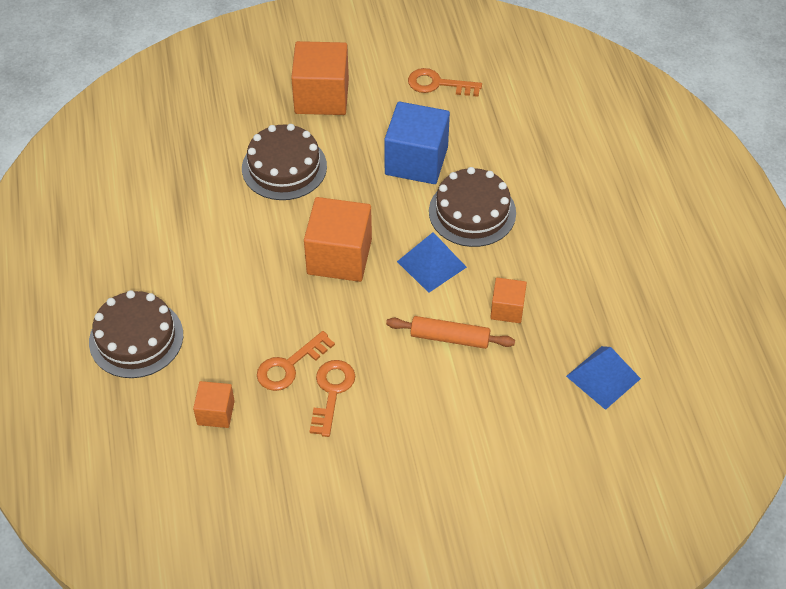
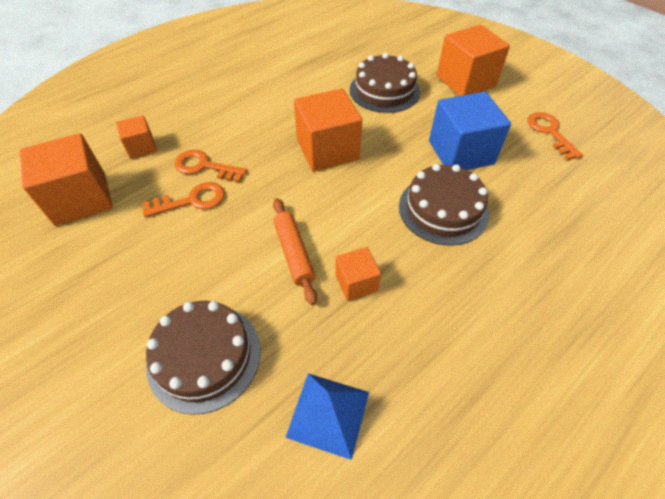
camera: 60 degrees right, 0 degrees up
(136, 338) = (187, 88): brown cake -> brown cake (204, 356)
(262, 487) = (81, 199): none -> orange cube
(431, 264) = (364, 207): blue pyramid -> none

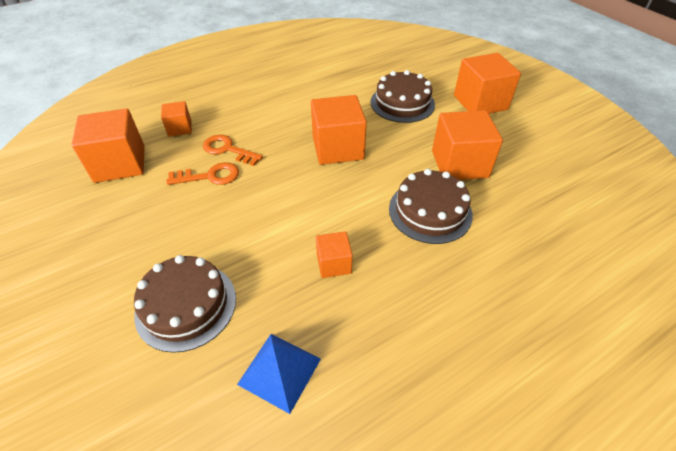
camera: 10 degrees right, 5 degrees down
(294, 253) = (285, 231): orange rolling pin -> none
(460, 152) = (459, 164): blue cube -> orange cube
(550, 132) = (550, 156): orange key -> none

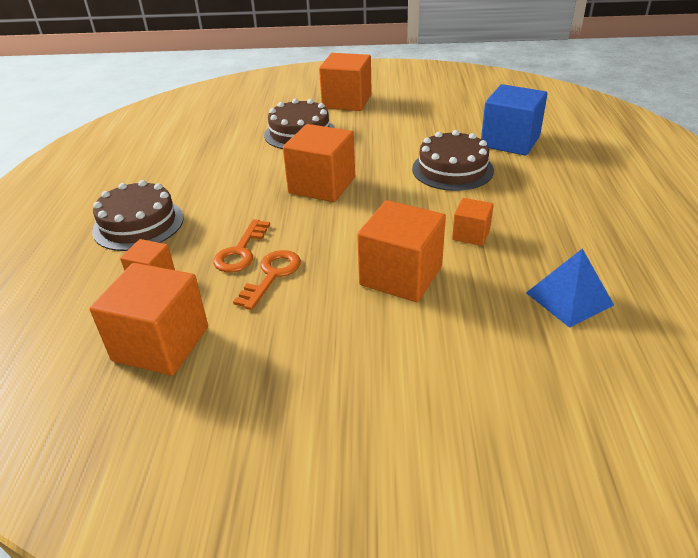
camera: 55 degrees left, 10 degrees down
(186, 305) = (454, 338): brown cake -> brown cake (138, 224)
(228, 150) = (241, 251): orange key -> orange key turned 45 degrees counterclockwise
(459, 164) = (411, 137): orange cube -> orange cube (401, 275)
(524, 232) = (510, 141): none -> blue cube

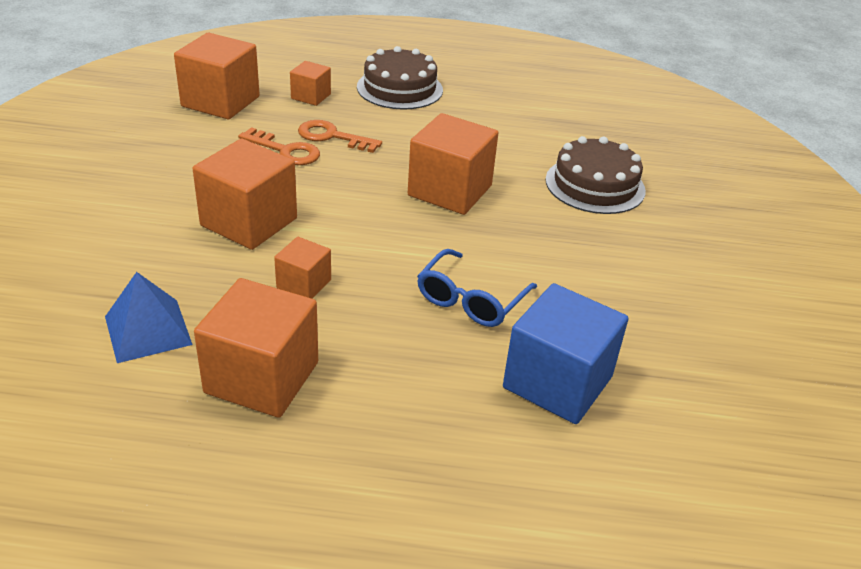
camera: 90 degrees right, 0 degrees up
(347, 101) = (708, 233): orange cube -> orange cube (262, 377)
(452, 169) = (471, 300): brown cake -> blue glasses

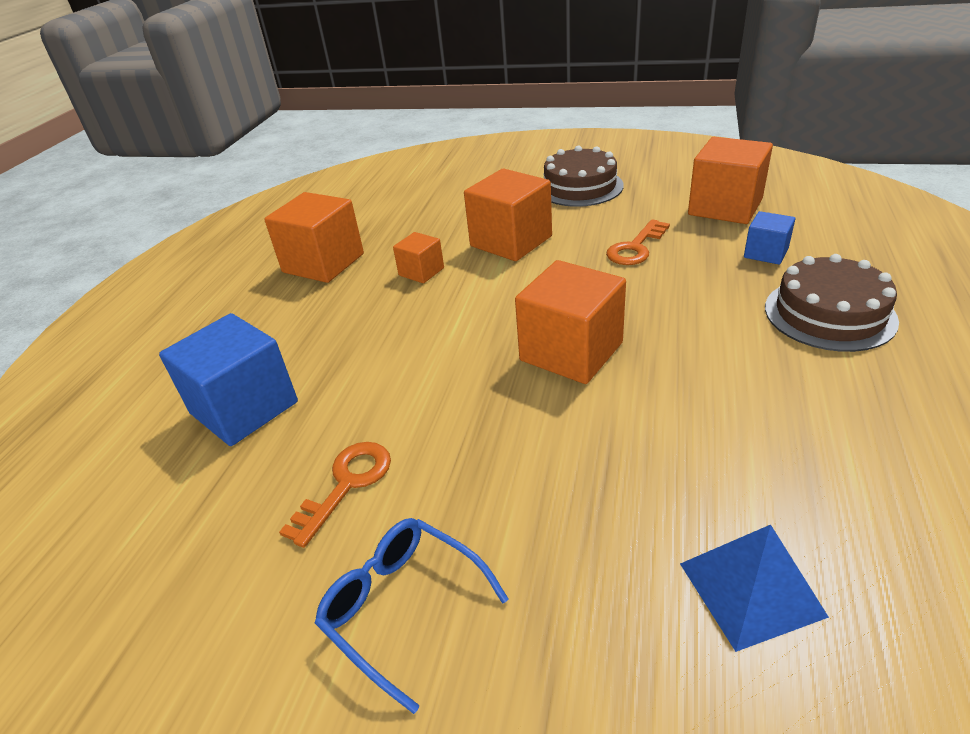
camera: 105 degrees right, 0 degrees up
(148, 330) = (387, 220): blue pyramid -> blue pyramid (751, 589)
(311, 96) = (766, 253): orange cube -> blue cube
(332, 137) = (674, 271): orange key -> orange key (346, 484)
(471, 300) = (375, 360): blue glasses -> blue glasses (403, 607)
(595, 185) = (601, 494): brown cake -> brown cake (580, 187)

